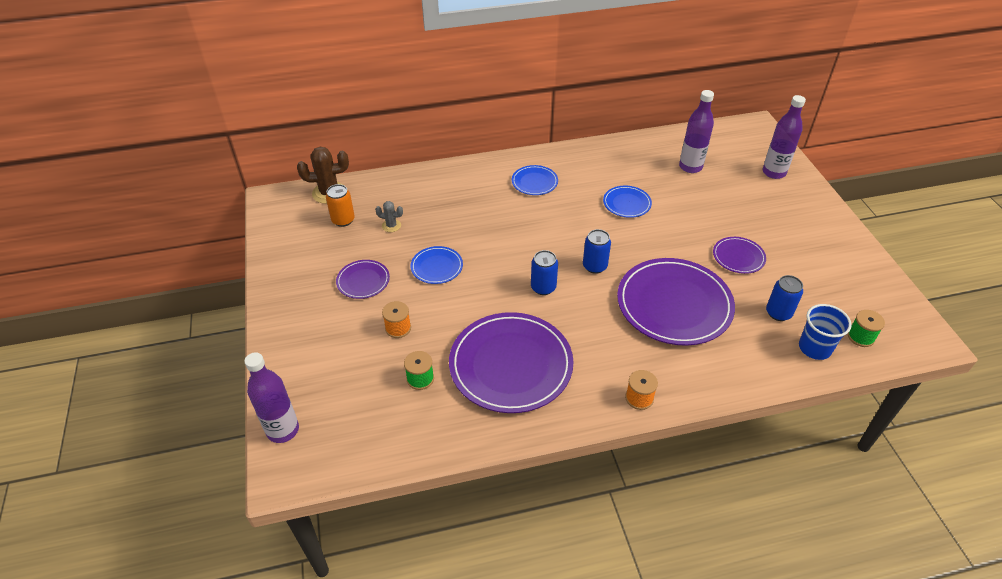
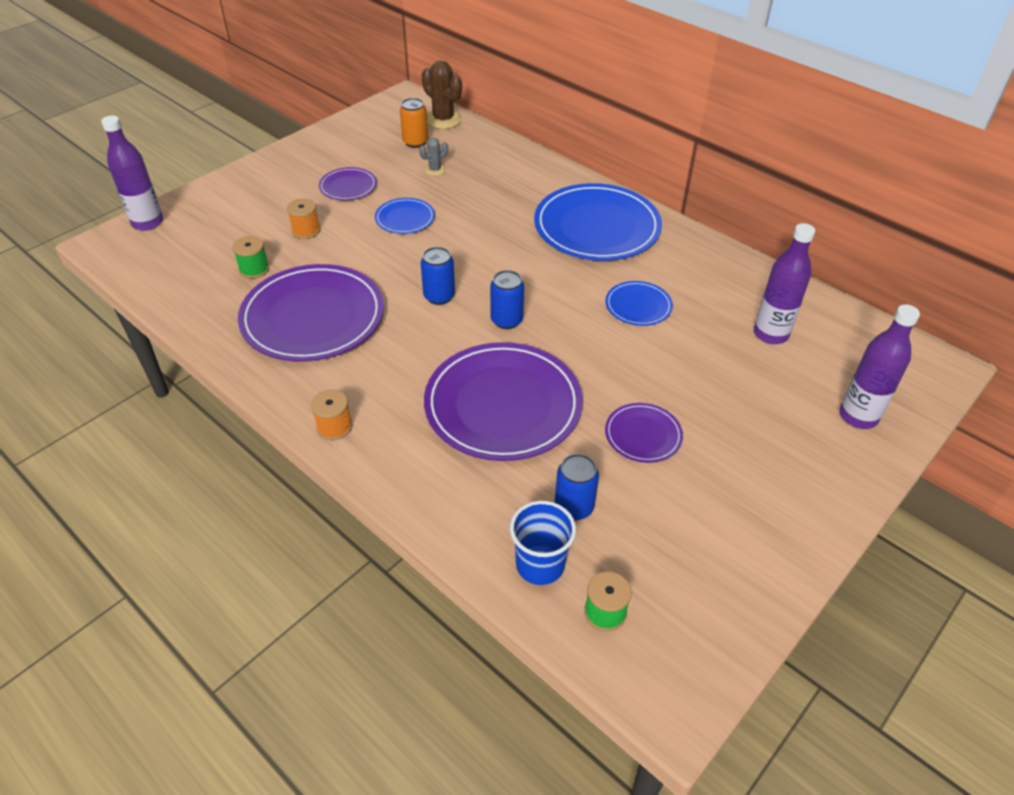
camera: 55 degrees right, 0 degrees up
(391, 226) = (435, 170): grey cactus -> grey cactus turned 75 degrees clockwise
(534, 182) = (597, 227): blue plate -> blue plate, size x2.10

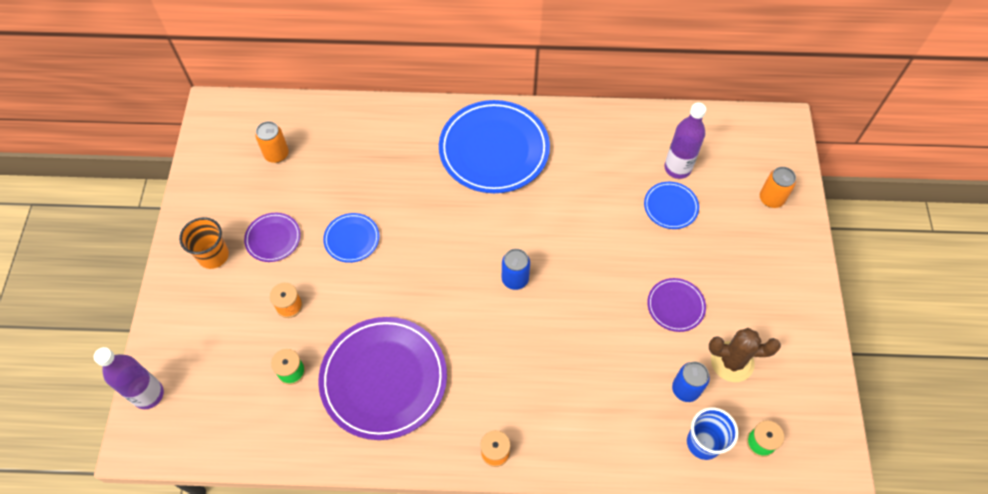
camera: 40 degrees left, 15 degrees up
(295, 173) = (213, 255): none -> orange cup
(435, 170) = (323, 173): grey cactus -> none
(439, 296) = (451, 293): blue can -> none
(443, 119) = (273, 114): brown cactus -> brown cactus (732, 362)
(503, 405) = (578, 349): purple plate -> none
(638, 306) = (583, 203): blue plate -> blue plate (670, 206)
(858, 416) = (771, 199): purple bottle -> orange can

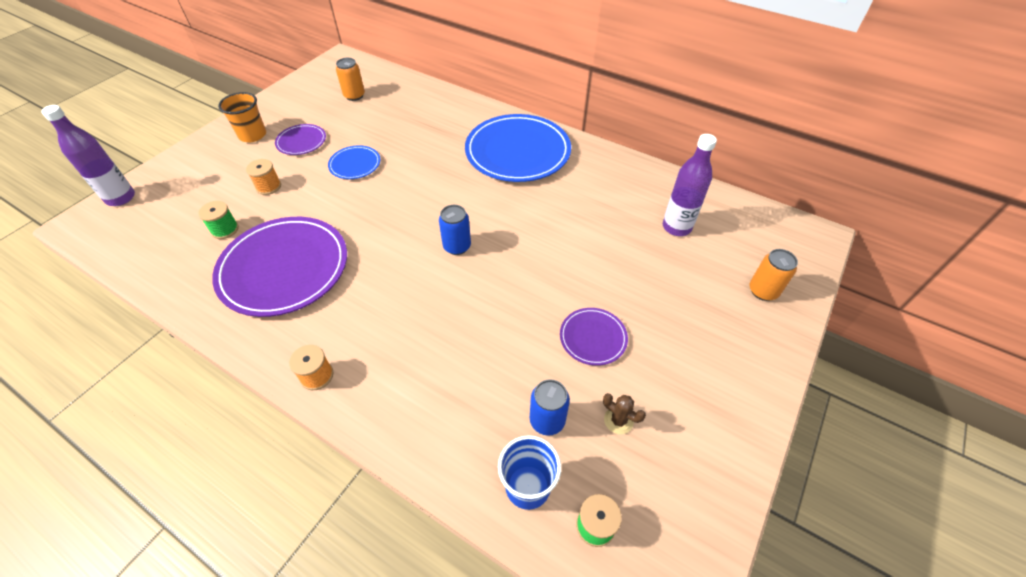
camera: 30 degrees right, 10 degrees down
(670, 206) = (648, 253): blue plate -> none
(732, 362) = (618, 420): brown cactus -> brown cactus, size x0.54

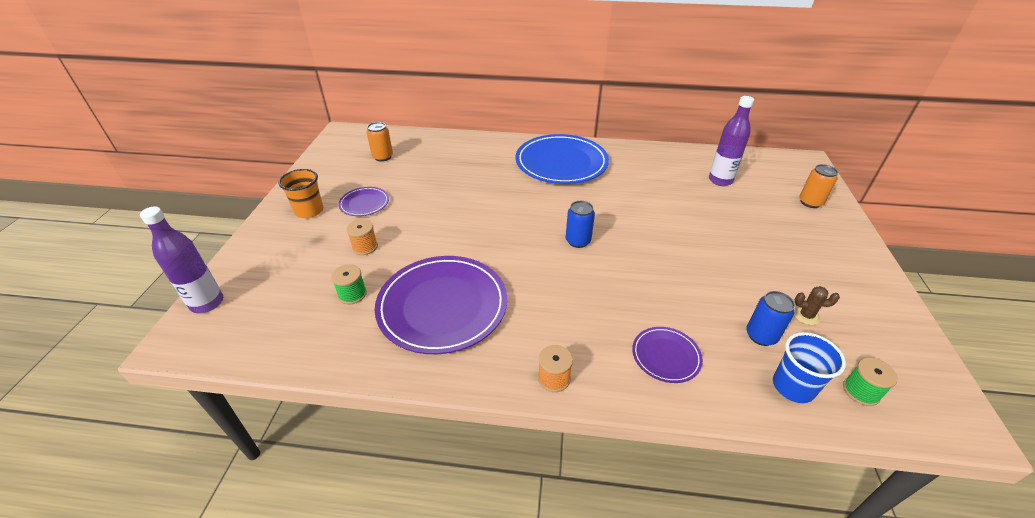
camera: 25 degrees left, 10 degrees down
(355, 164) = (432, 207): blue plate -> none
(593, 338) = (736, 269): purple plate -> purple plate (666, 356)

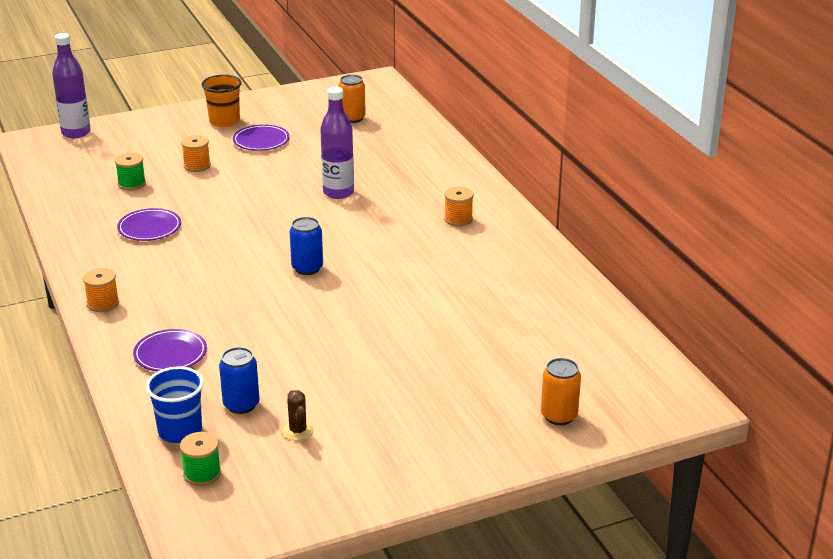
camera: 60 degrees right, 10 degrees down
(442, 306) = (149, 227): purple plate -> purple plate, size x0.48
(561, 163) = (458, 219): blue plate -> orange spool
(720, 180) = (541, 337): purple bottle -> purple bottle (338, 192)

